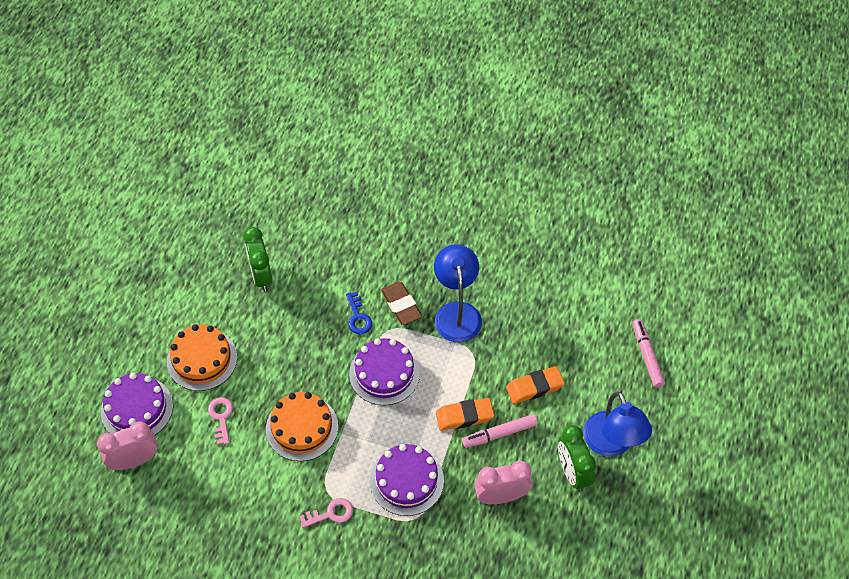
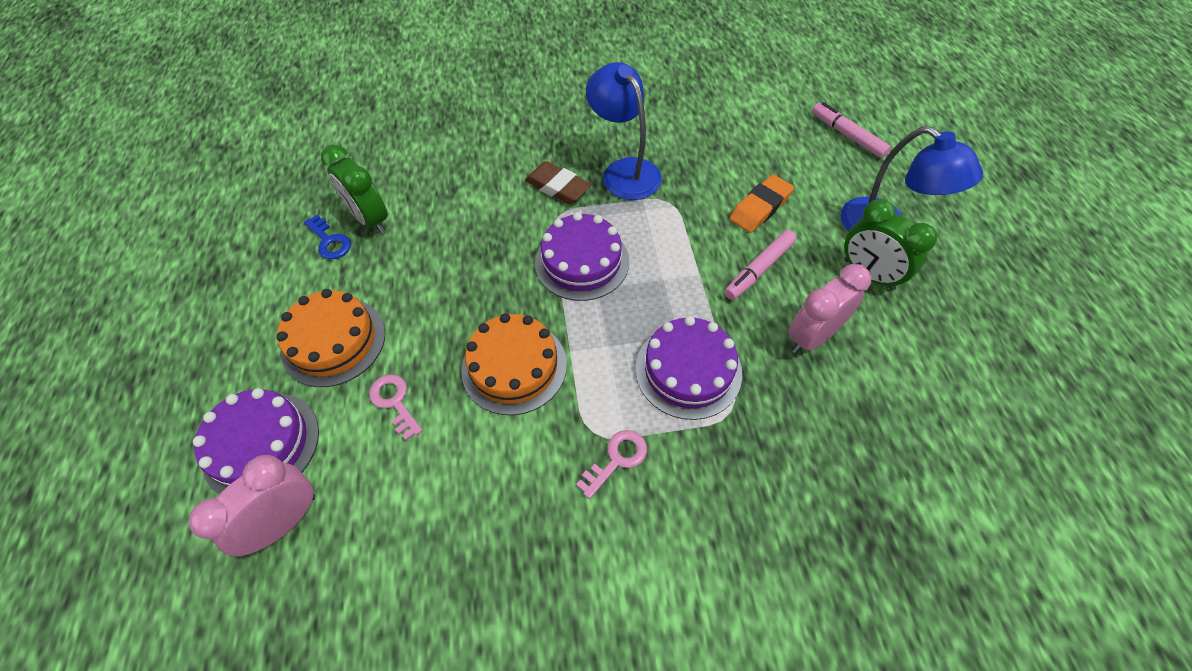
camera: 25 degrees left, 0 degrees up
(358, 317) = (514, 217): blue key -> blue key (330, 241)
(464, 416) = (706, 268): orange eraser -> none

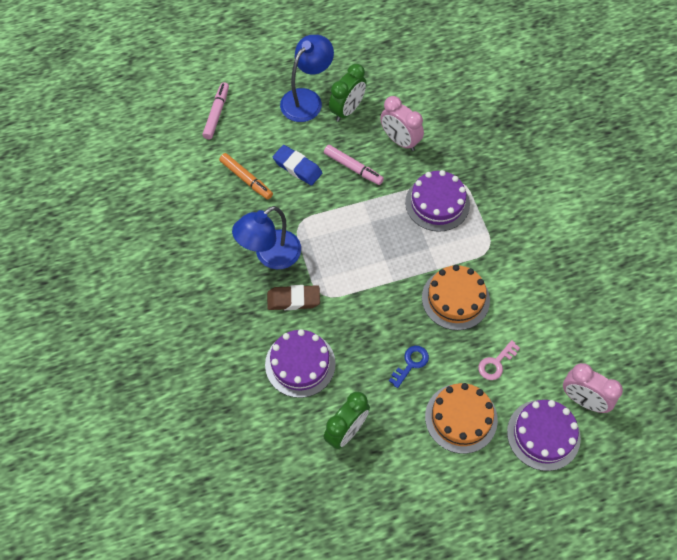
camera: 100 degrees left, 5 degrees up
(330, 241) = (373, 455): blue key -> blue key (411, 363)
(557, 187) = (293, 300): brown eraser -> brown eraser turned 60 degrees clockwise
(582, 262) = (364, 272): purple cake -> purple cake (300, 364)
(617, 459) = (502, 234): pink key -> none
(742, 157) = (246, 179): none -> orange marker
(760, 208) = (297, 167): orange eraser -> blue eraser
(847, 135) = (216, 114): pink marker -> pink marker turned 150 degrees clockwise

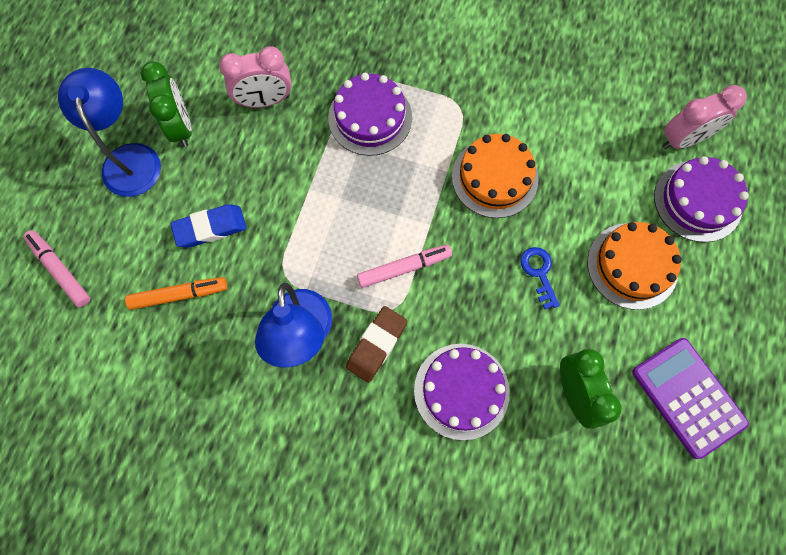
camera: 55 degrees left, 10 degrees up
(353, 168) = (259, 170): pink marker -> pink marker (404, 268)
(395, 503) = (688, 397): none -> purple calculator
(496, 363) = (593, 190): pink key -> none

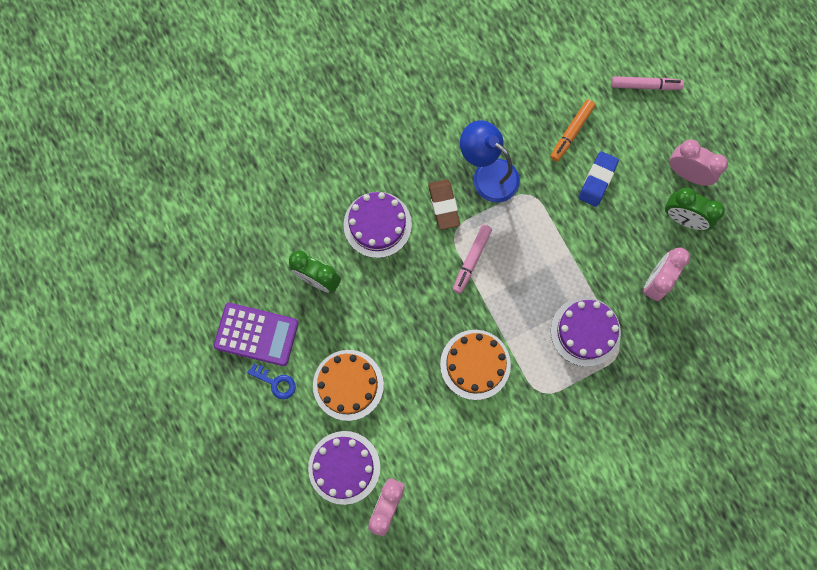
camera: 135 degrees right, 5 degrees up
(129, 158) = (687, 173): blue lamp -> pink clock
(539, 272) = (396, 329): blue key -> blue key (276, 382)

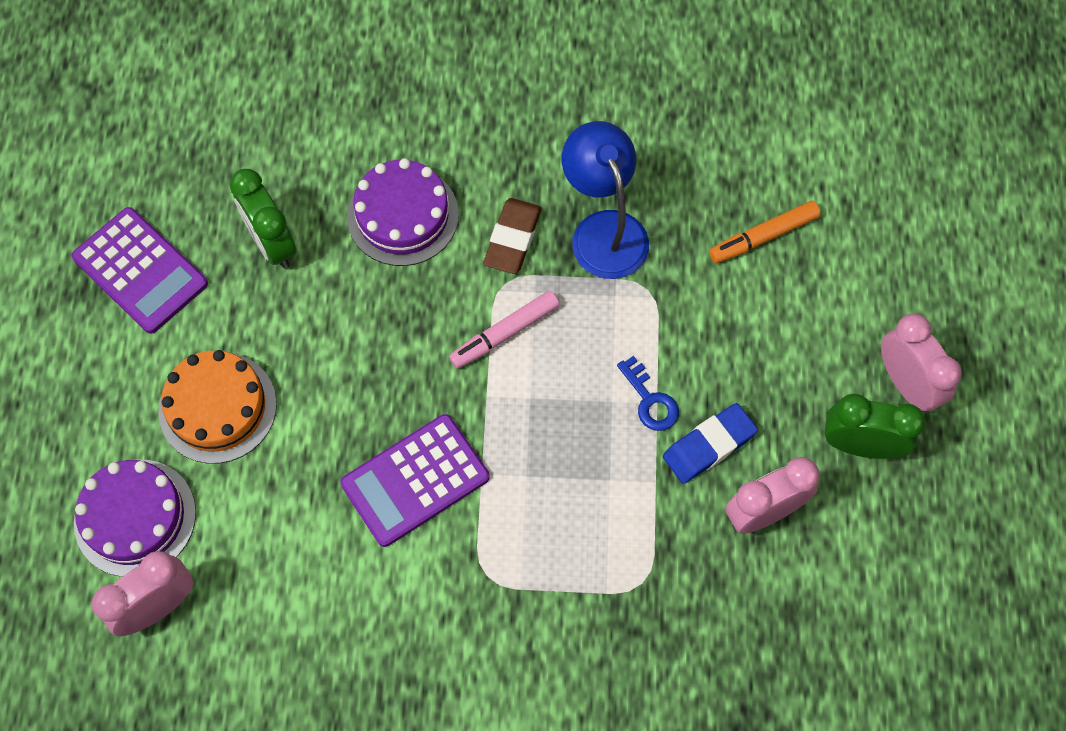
camera: 30 degrees right, 10 degrees down
(276, 382) = (122, 349): blue key -> blue key (650, 400)
(475, 364) = (415, 480): orange cake -> purple calculator
(585, 331) = (608, 525): purple cake -> none
(597, 180) = (761, 322): blue eraser -> blue eraser (709, 446)
(645, 85) = (916, 229): pink marker -> none
(683, 219) = (860, 445): green clock -> green clock turned 135 degrees clockwise

